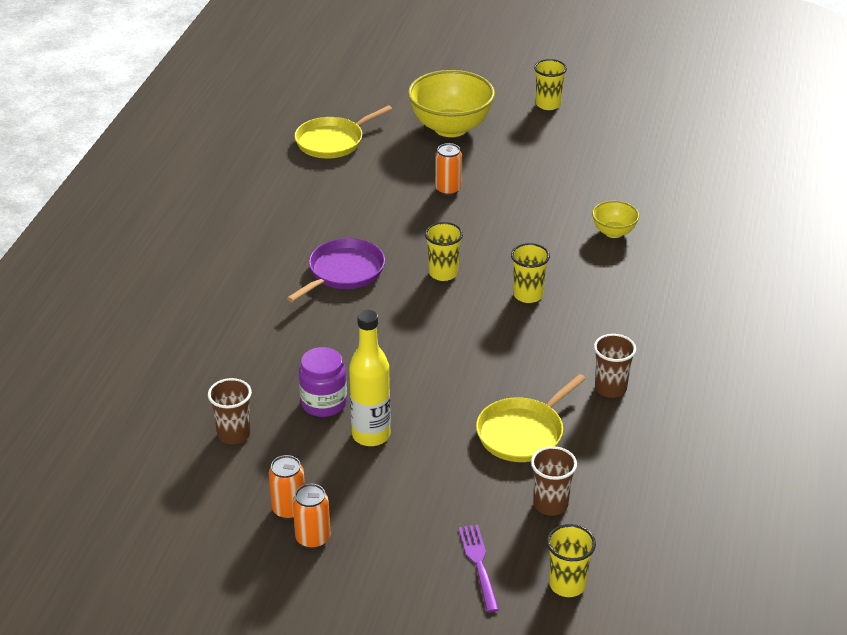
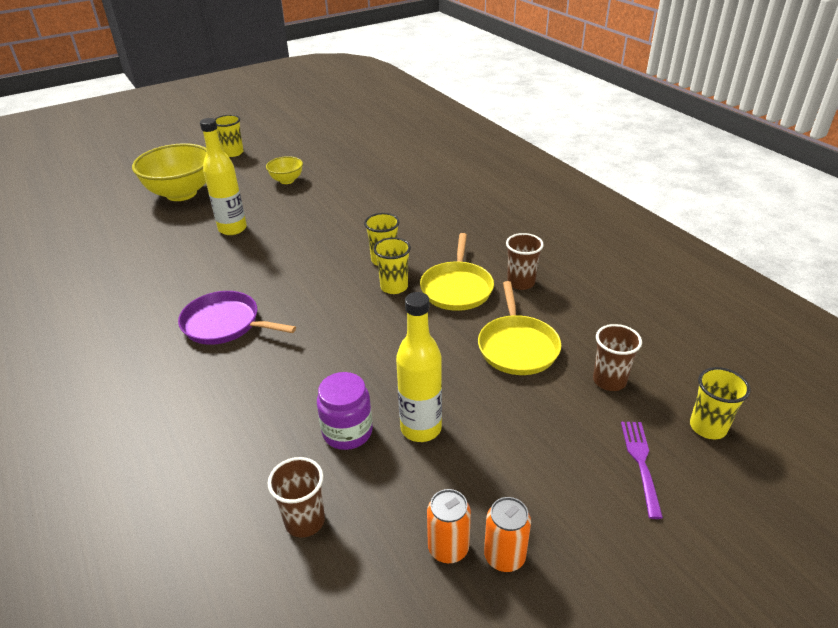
camera: 45 degrees left, 0 degrees up
(333, 141) = (93, 243): yellow pan -> yellow pan (457, 288)
(343, 272) = (225, 324): purple pan -> purple pan turned 60 degrees counterclockwise
(443, 273) = (305, 280): yellow cup -> yellow cup (394, 287)
(448, 189) = (232, 229): orange can -> yellow bottle
(479, 564) = (641, 463): purple fork -> purple fork turned 60 degrees clockwise
(613, 232) = (380, 197): yellow bowl -> yellow bowl (287, 180)

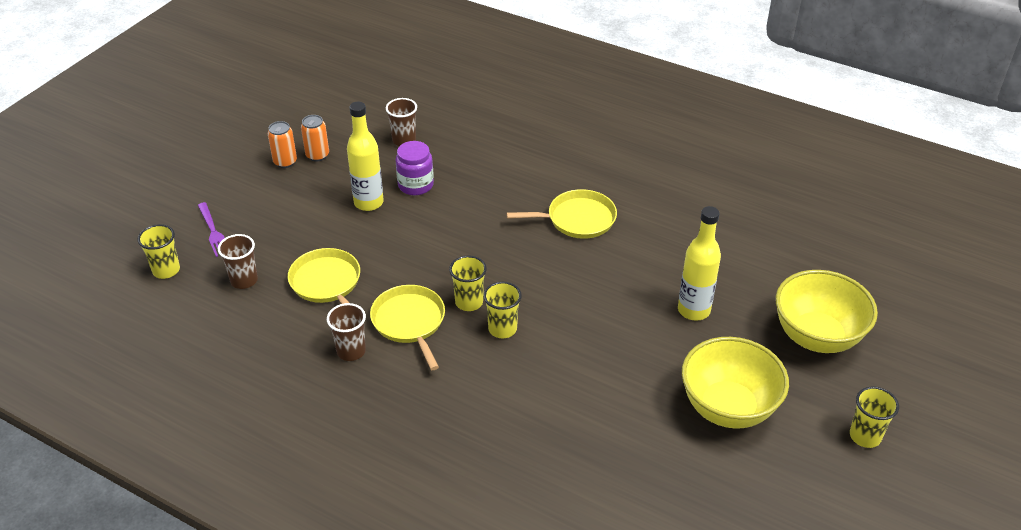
camera: 150 degrees right, 5 degrees up
(225, 324) = (577, 219): purple pan -> yellow pan
(287, 180) = (728, 408): yellow bowl -> yellow bowl, size x2.02

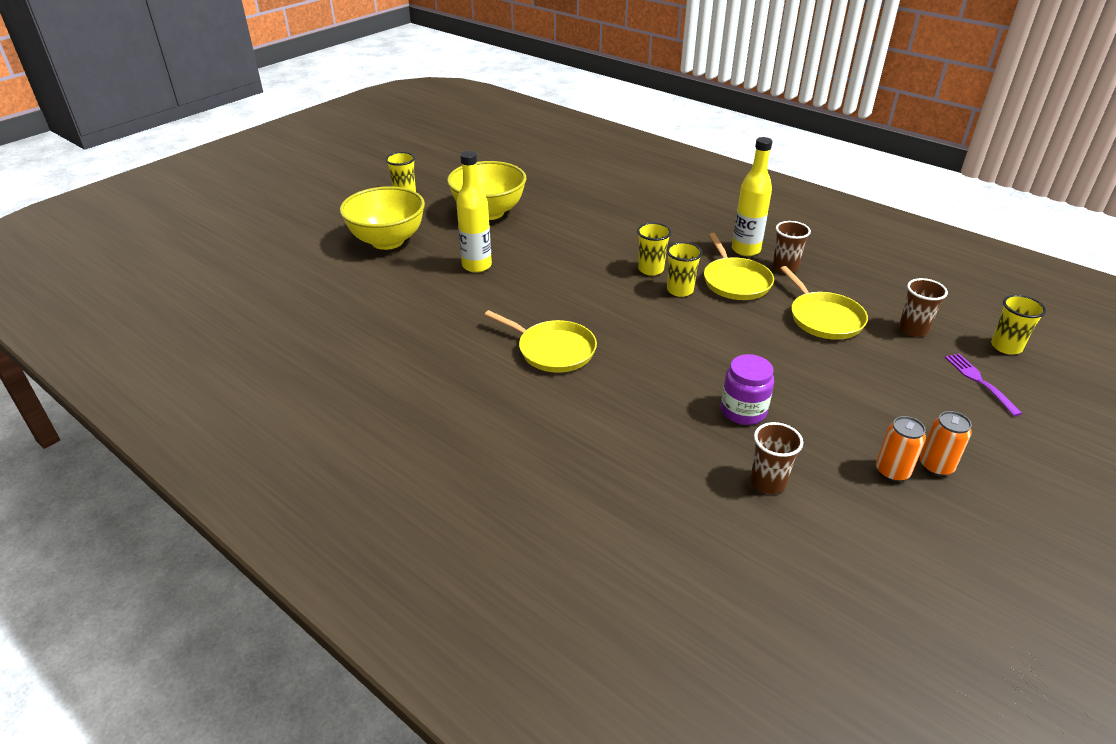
camera: 170 degrees left, 5 degrees down
(368, 203) = (800, 395): yellow bottle -> yellow bottle (745, 250)
(577, 219) = (553, 350): yellow pan -> yellow pan turned 150 degrees counterclockwise

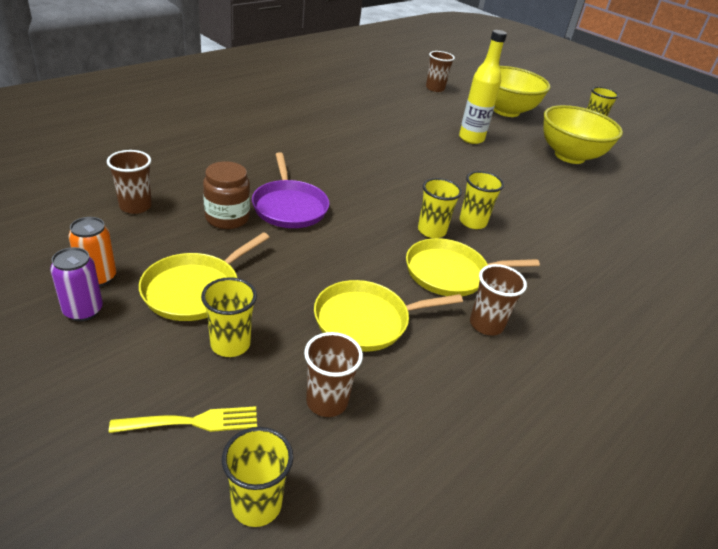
camera: 90 degrees right, 0 degrees up
(332, 289) = (435, 88): none -> brown cup
(553, 350) = (343, 150): yellow pan -> yellow pan (195, 289)
(695, 374) = (289, 206): none -> purple pan
(743, 411) = (227, 218): purple jar -> brown jar
(745, 250) = (527, 302): yellow bottle -> none
(901, 378) = (230, 344): none -> yellow cup
(936, 466) = (83, 311): orange can -> purple can
(979, 381) = (192, 422): purple fork -> yellow fork

